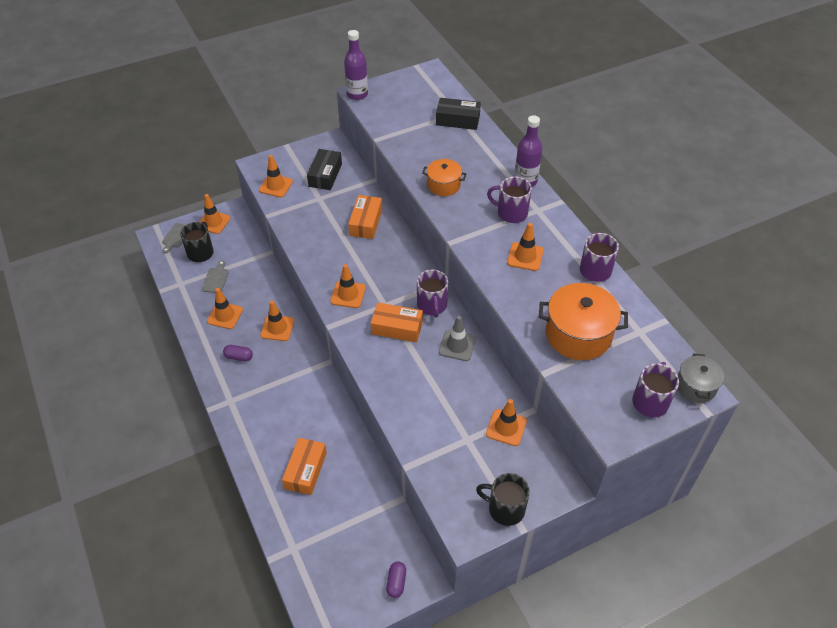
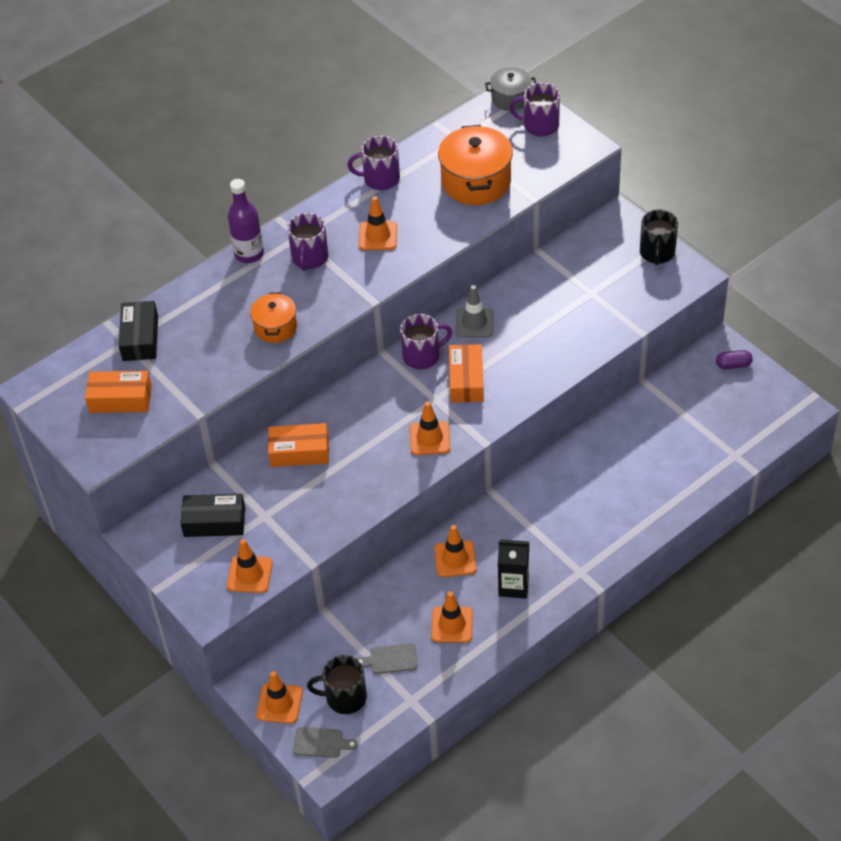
camera: 100 degrees left, 0 degrees up
(239, 357) = (513, 585): purple capsule -> black carton
(305, 470) = (643, 470): orange box -> orange box (120, 399)
(357, 94) = (100, 461): purple bottle -> none
(506, 427) = (566, 266): orange traffic cone -> none

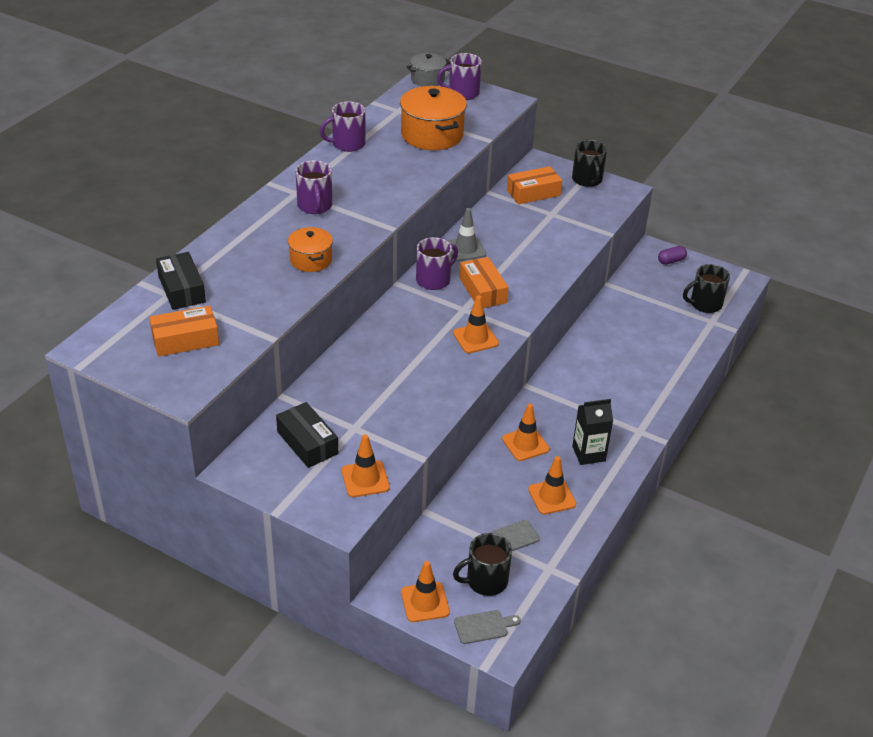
camera: 25 degrees left, 10 degrees down
(214, 522) = (307, 443): black box -> black box turned 75 degrees clockwise
(249, 254) = (256, 211): purple bottle -> none
(299, 452) = (361, 371): orange box -> orange box (533, 193)
(378, 236) = (368, 182): orange traffic cone -> none
(739, 431) = (704, 304): none -> black mug

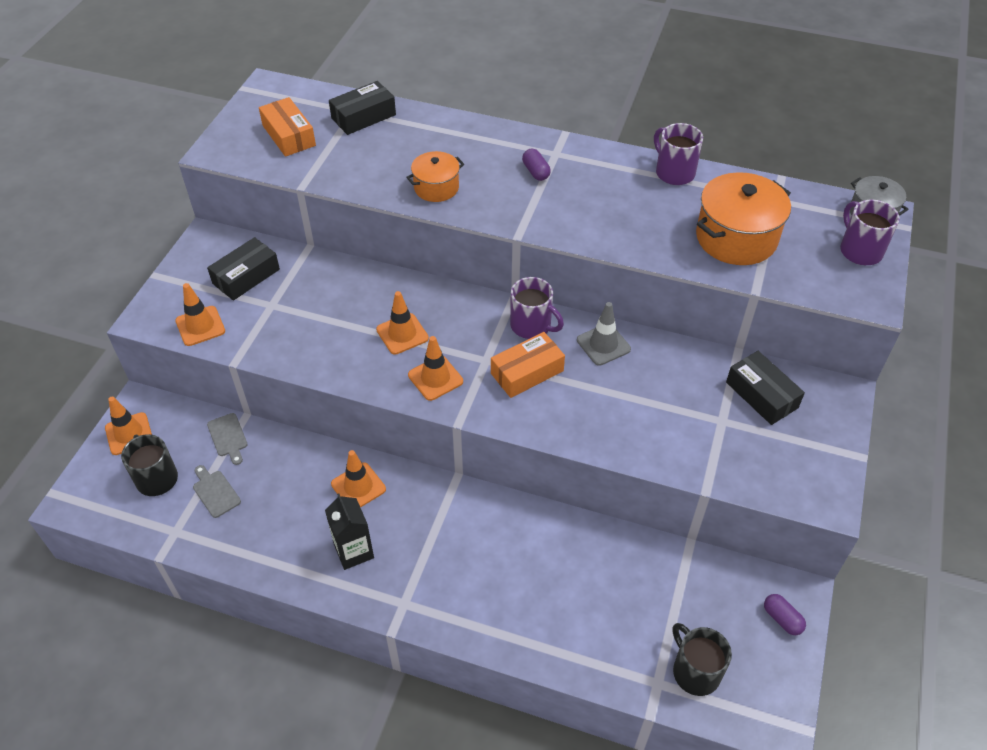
camera: 80 degrees right, 10 degrees up
(315, 206) = (536, 172): purple mug -> purple capsule
(483, 626) = (98, 485): grey cutting board -> grey cutting board (228, 437)
(533, 193) = (761, 395): orange box -> black box
(552, 497) = (279, 522): orange traffic cone -> orange traffic cone (402, 334)
(587, 180) = (828, 452): black mug -> none

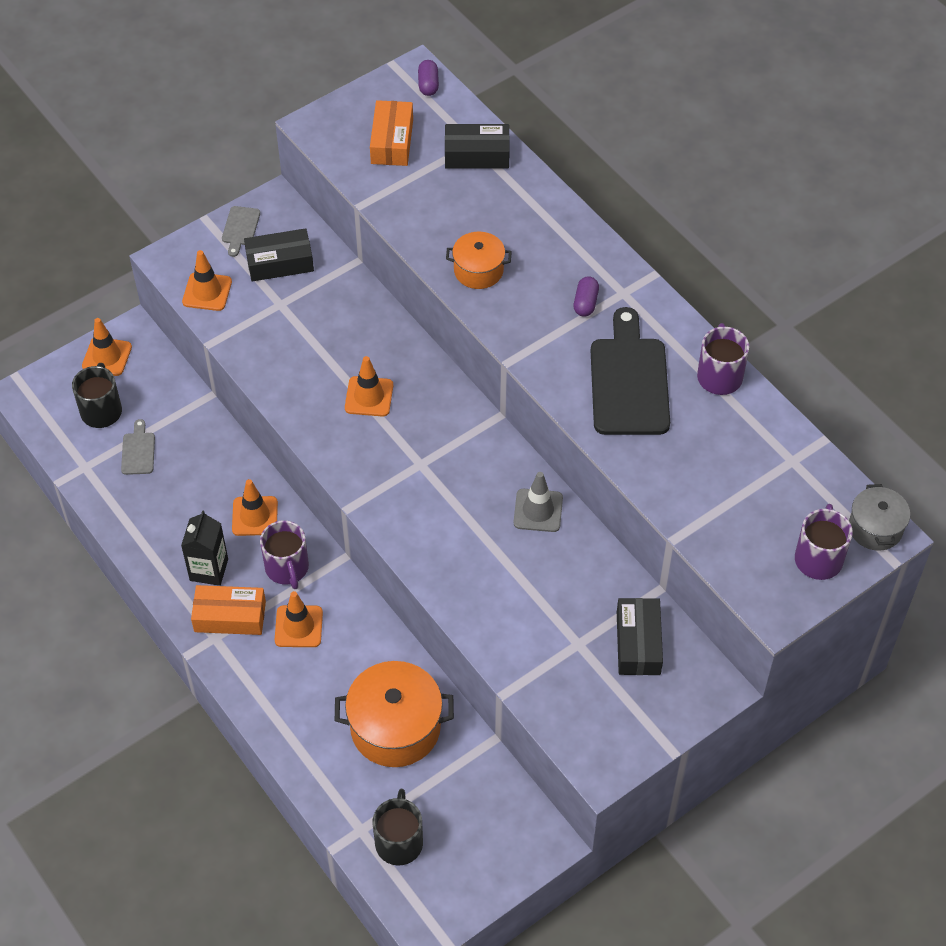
camera: 35 degrees right, 5 degrees up
(228, 437) = (183, 407): grey cutting board -> grey cutting board (240, 228)
(435, 378) = (363, 455): orange traffic cone -> orange traffic cone (298, 626)
(527, 372) = (446, 496): orange box -> orange box (230, 616)
(532, 326) = (489, 455): purple mug -> purple mug (287, 568)
(617, 205) = (629, 381): none -> black cutting board
(736, 238) = (710, 477): orange pot -> orange pot (395, 727)
(782, 619) = (512, 851): purple capsule -> purple capsule (428, 84)

